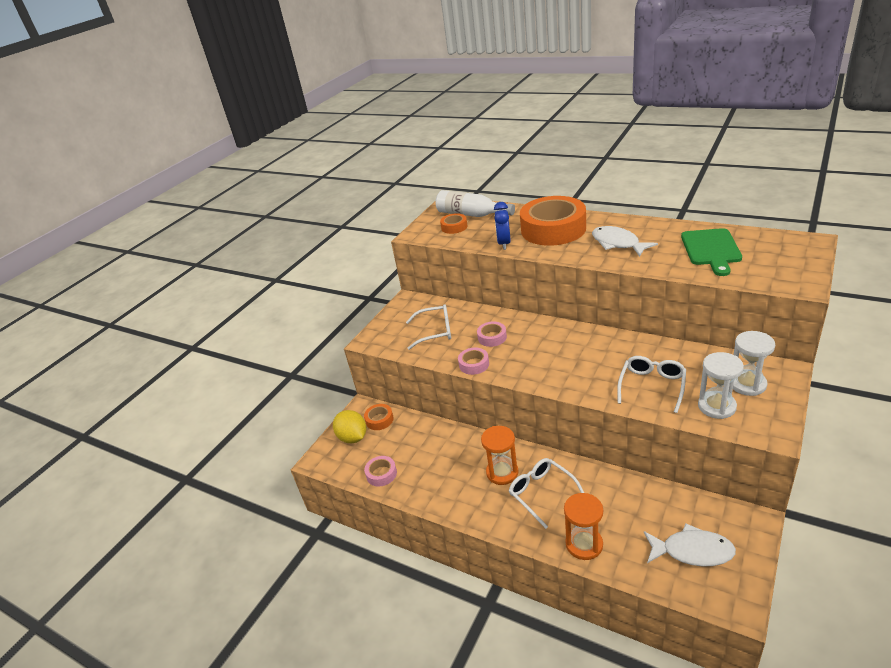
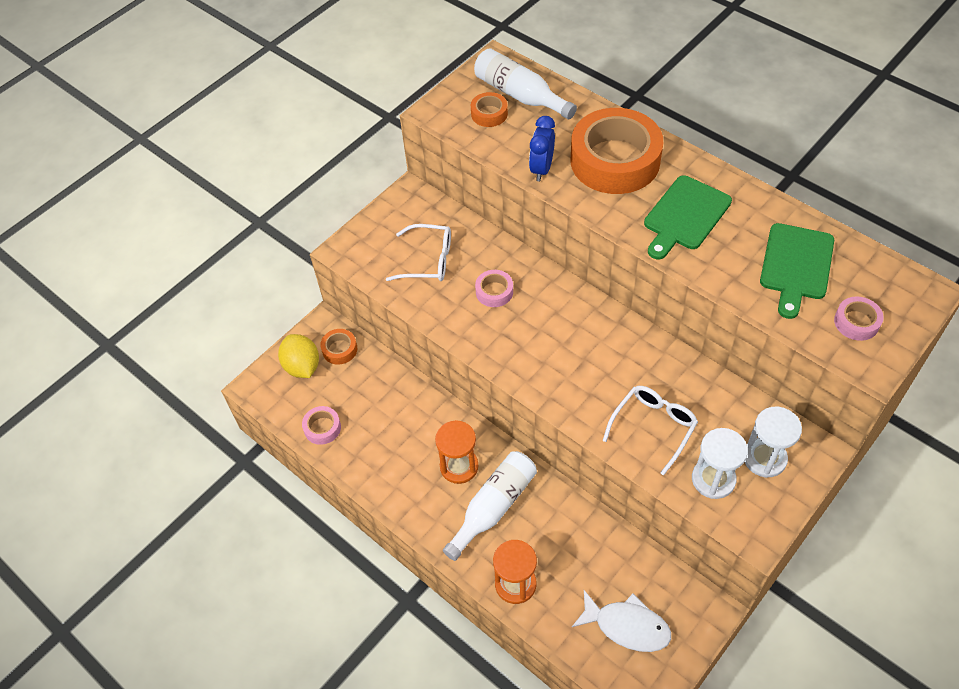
camera: 10 degrees right, 20 degrees up
(474, 364) = (458, 329): pink tape -> pink tape (856, 322)
(542, 493) = (493, 507): white glasses -> white bottle
(618, 243) = (685, 216): white fish -> green cutting board

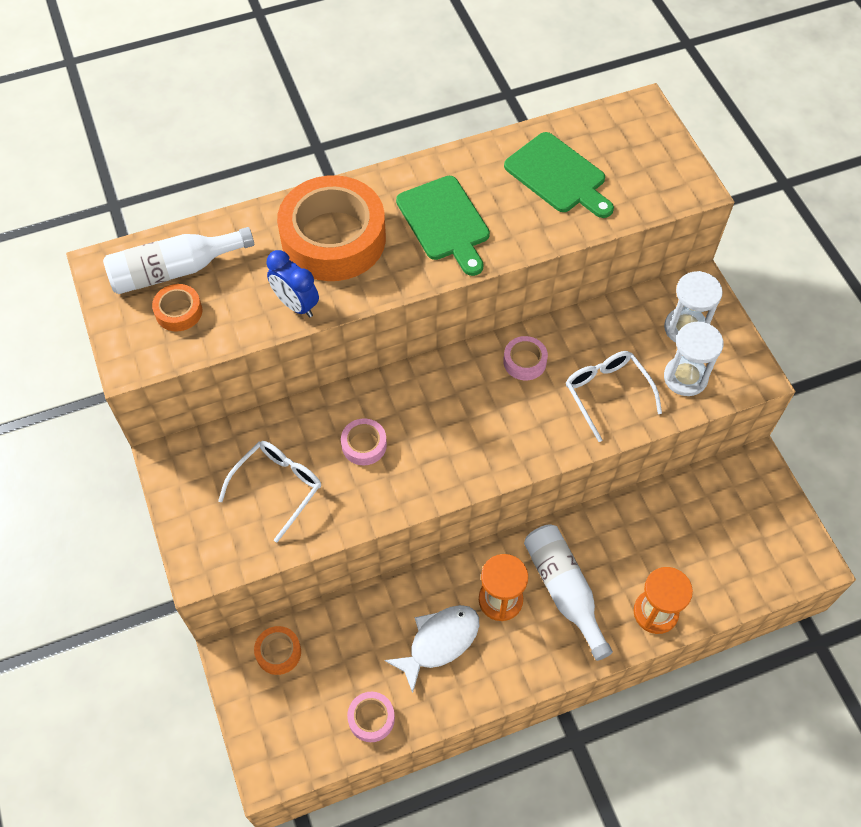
camera: 65 degrees left, 5 degrees up
(302, 366) = (274, 704): yellow lemon -> none
(627, 626) = (741, 539): white fish -> white fish (439, 642)
(856, 322) = (644, 171): pink tape -> pink tape (524, 361)

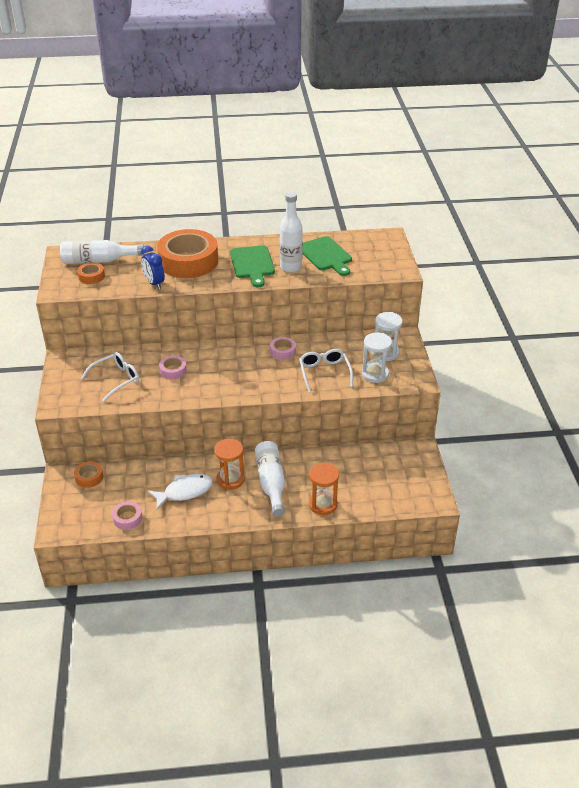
camera: 15 degrees right, 20 degrees down
(511, 216) = (290, 267): none -> white bottle

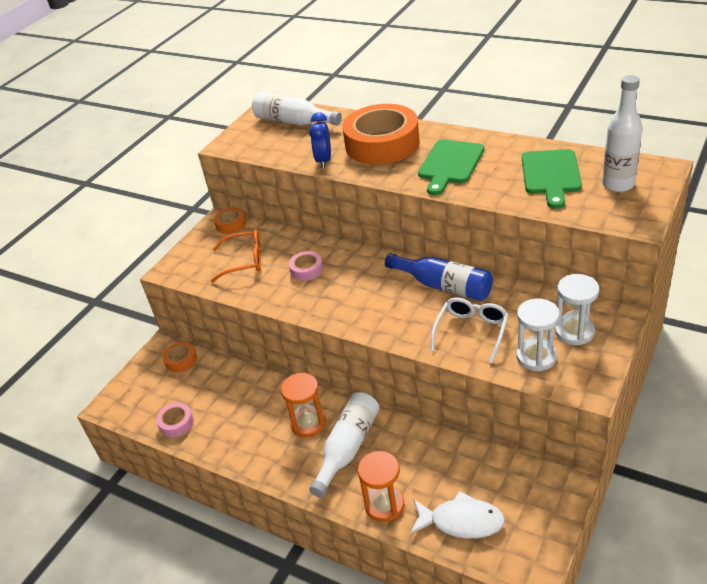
camera: 40 degrees right, 0 degrees up
(91, 276) = (271, 137): orange tape -> orange tape (231, 224)
(116, 379) = (244, 261): white glasses -> orange glasses
(184, 492) = (252, 417): white fish -> white fish (461, 521)
(283, 351) = (444, 286): pink tape -> blue bottle
(290, 267) = (493, 179): white bottle -> white bottle (618, 184)

